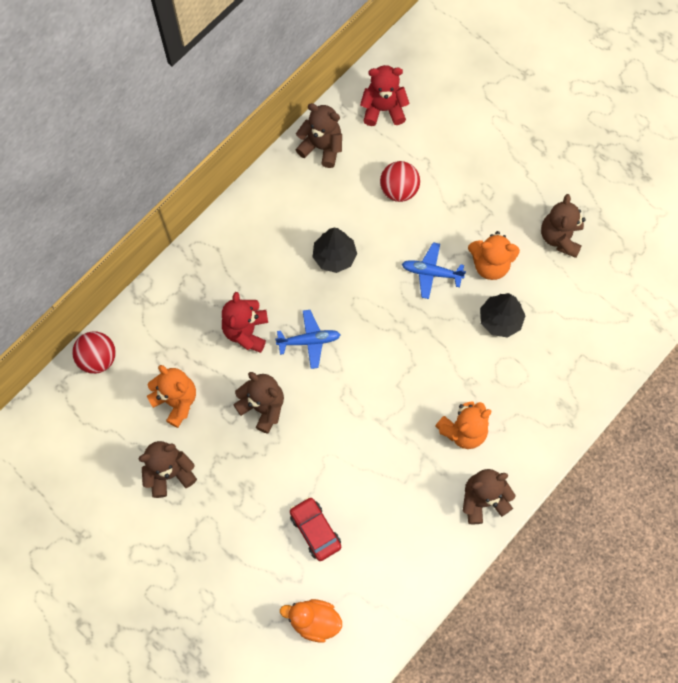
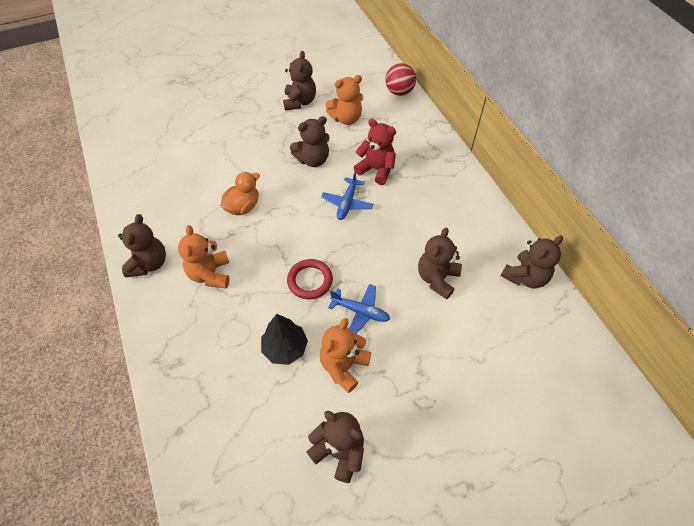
camera: 115 degrees right, 15 degrees down
(314, 621) = (154, 137): orange duck -> orange duck (243, 207)
(315, 530) = (208, 157): red car -> none
(334, 256) = (411, 246): black tree -> none
(361, 221) = (437, 278): none -> brown teddy bear
(383, 109) = (553, 345): red teddy bear -> none
(399, 190) = (457, 321): red ball -> none
(422, 332) = (310, 281): none -> red ring
(431, 273) = (360, 311): blue plane -> blue plane turned 75 degrees clockwise

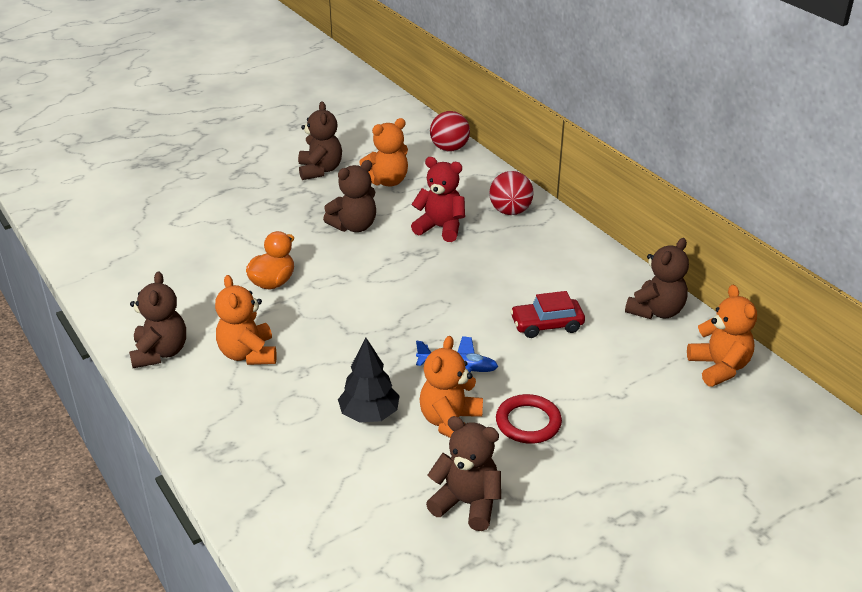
camera: 10 degrees left, 20 degrees down
(310, 281) = (383, 345): red ring -> red ring (528, 422)
(347, 203) = (411, 264): blue plane -> none
(432, 160) = (510, 211): none -> red ball
(437, 278) = (547, 325): brown teddy bear -> red car
(564, 343) = (719, 367): none -> orange teddy bear

